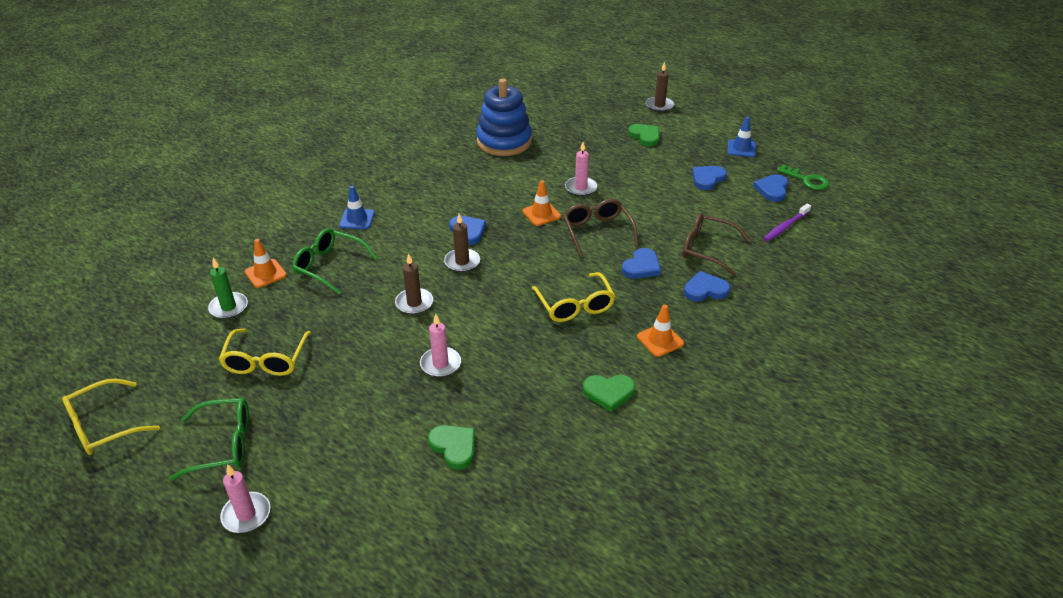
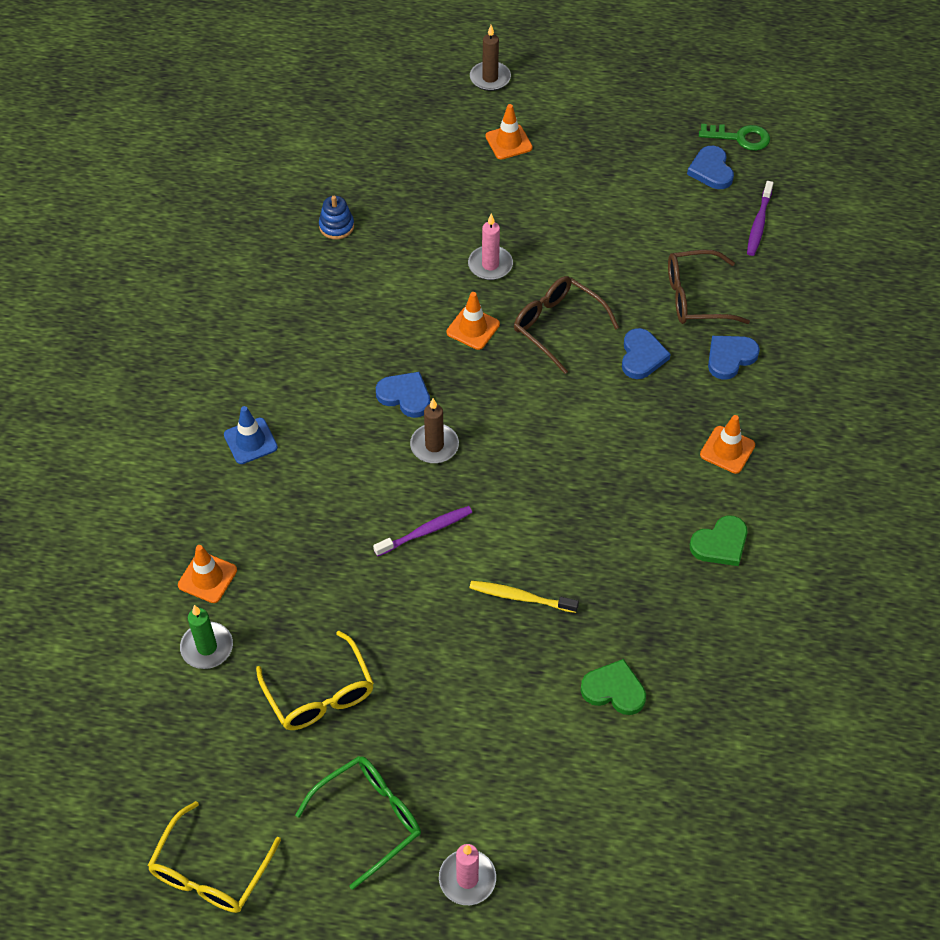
camera: 30 degrees left, 15 degrees up
(330, 266) = (279, 528): green glasses -> none
(414, 303) = (425, 531): brown candle -> purple toothbrush
(440, 364) = (520, 597): pink candle -> yellow toothbrush
(504, 141) = (336, 226): blue stacking toy -> blue stacking toy, size x0.43
(575, 305) = (607, 446): yellow glasses -> none
(645, 136) = (508, 142): green heart -> orange traffic cone
(707, 179) = (628, 184): blue heart -> none
(741, 148) = (636, 115): blue traffic cone -> none

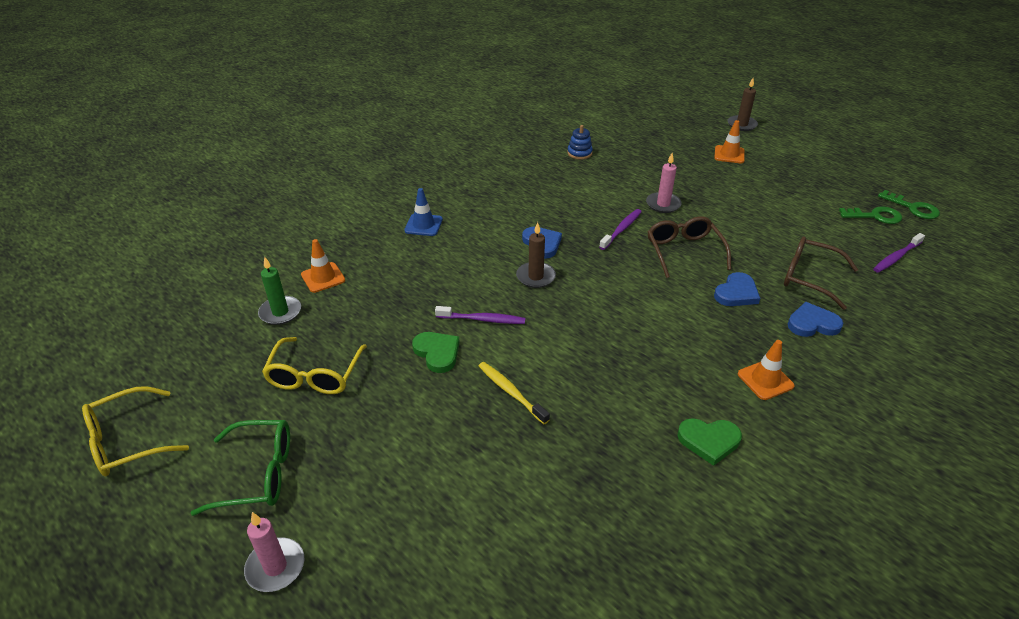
camera: 35 degrees right, 15 degrees down
(473, 328) = (621, 229): orange traffic cone -> purple toothbrush
(614, 690) = (526, 497): green heart -> green heart (437, 353)
(711, 170) = (875, 216): blue heart -> green key

